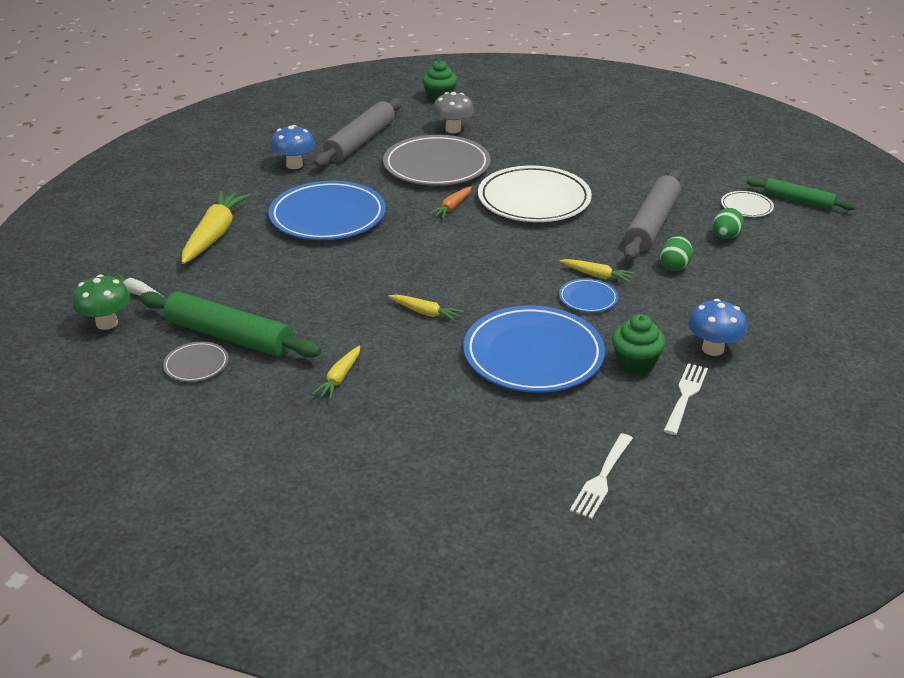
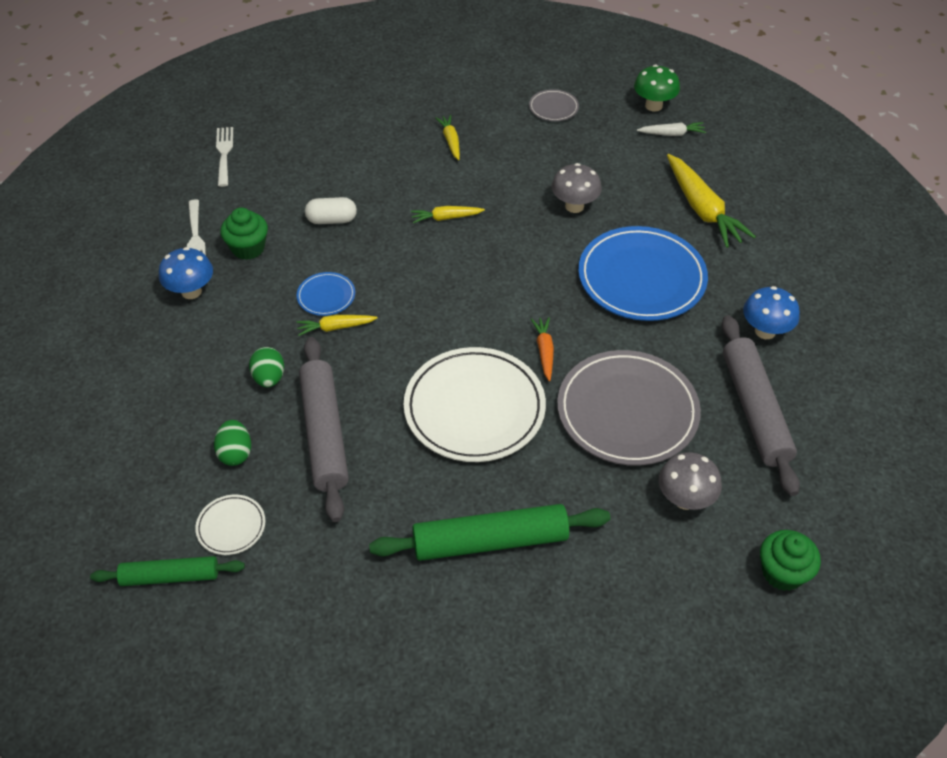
camera: 145 degrees right, 15 degrees up
(229, 336) = (561, 134): green rolling pin -> green rolling pin (490, 540)
(306, 276) = (574, 206): none -> grey mushroom
(533, 355) = (332, 220): blue plate -> white capsule

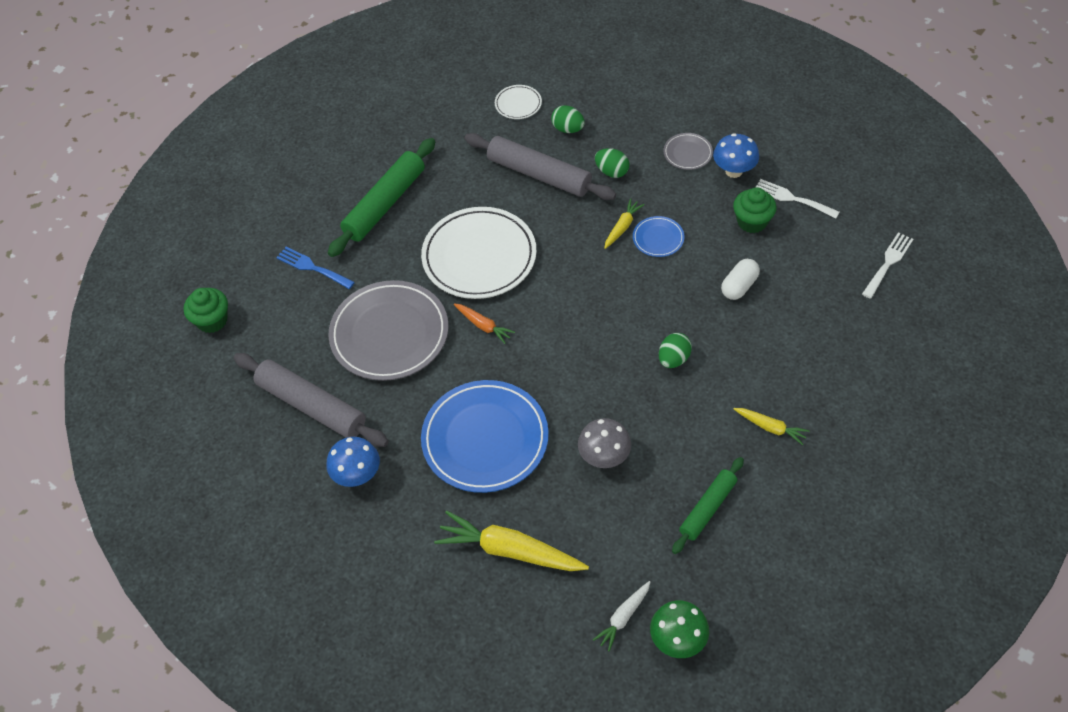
camera: 135 degrees right, 5 degrees up
(170, 576) = (513, 68): green rolling pin -> green rolling pin (708, 508)
(224, 153) = (888, 263): white fork -> white fork turned 90 degrees counterclockwise
(446, 218) = (673, 359): yellow carrot -> green egg
(553, 108) = (749, 546): grey plate -> grey plate (687, 153)
(631, 538) = (312, 267): none -> blue fork
(685, 499) = (303, 313): grey mushroom -> none

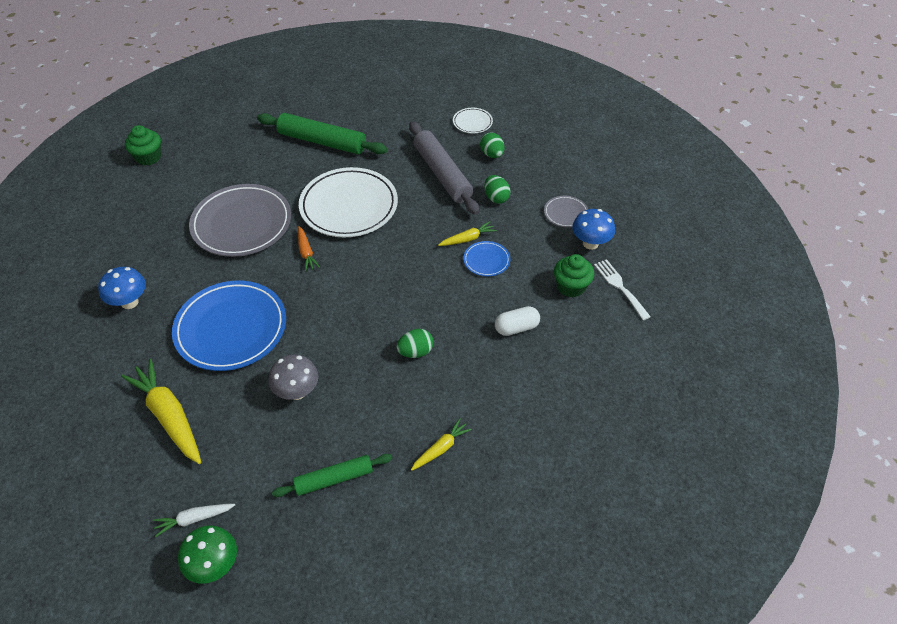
camera: 30 degrees right, 5 degrees down
(311, 406) = (149, 242): grey rolling pin -> none
(312, 267) = (238, 157): blue fork -> none
(385, 204) = (322, 142): green rolling pin -> green rolling pin turned 45 degrees clockwise
(770, 427) = (441, 448): yellow carrot -> yellow carrot turned 105 degrees counterclockwise
(888, 263) = (658, 378): white fork -> none

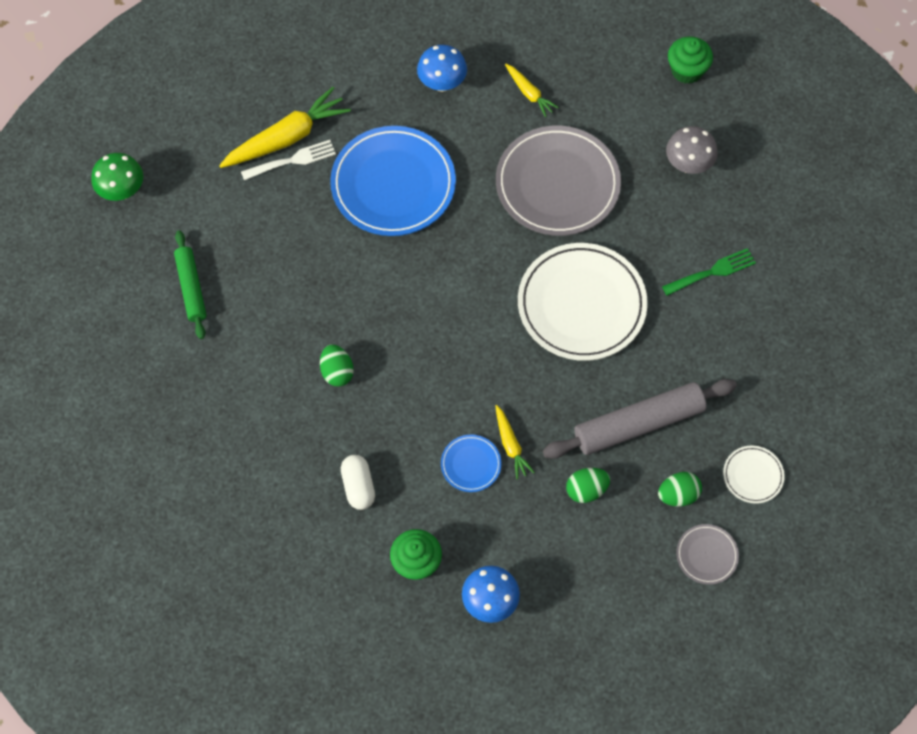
camera: 95 degrees right, 15 degrees up
(194, 519) = (170, 170): white carrot -> none
(297, 392) = (300, 252): grey mushroom -> grey mushroom (688, 164)
(306, 252) = (503, 256): orange carrot -> none
(322, 142) = (712, 272): green rolling pin -> green fork
(441, 448) = (209, 389): yellow carrot -> yellow carrot (529, 93)
(566, 213) = (550, 579): grey plate -> grey plate (706, 555)
(620, 287) = (409, 624): white fork -> white fork (292, 160)

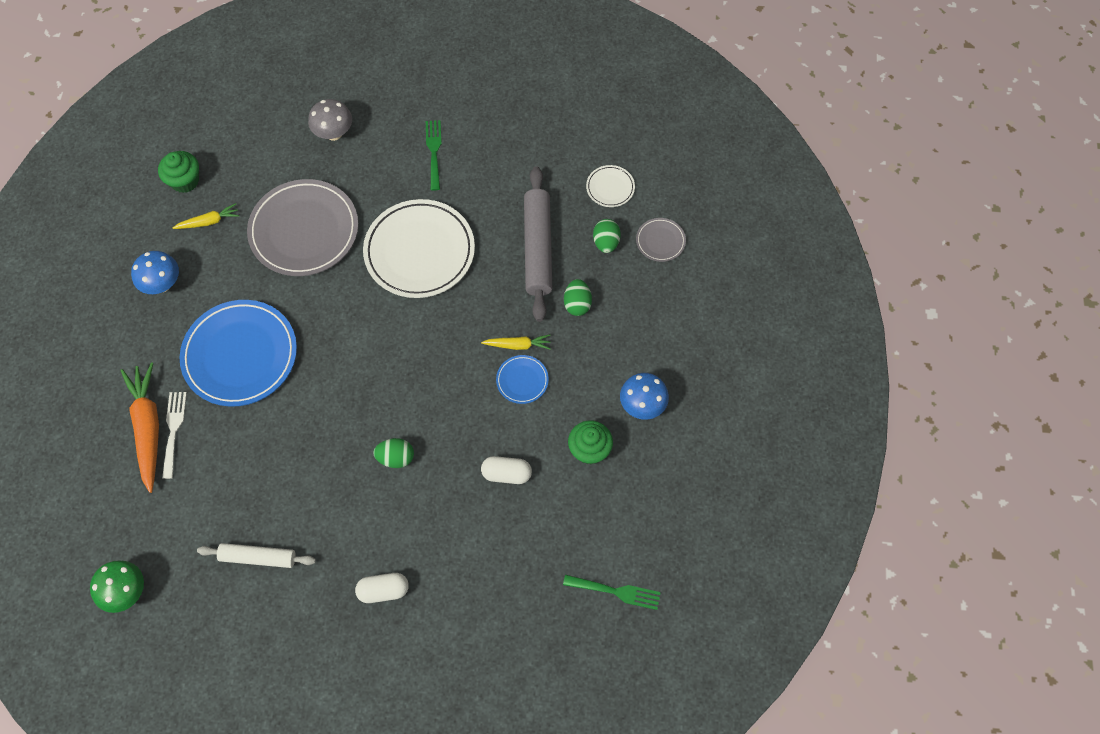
camera: 70 degrees left, 0 degrees up
(191, 288) = (258, 557): green rolling pin -> white rolling pin
(195, 414) = (383, 590): none -> white capsule
(267, 643) = (616, 591): none -> green fork
(287, 137) = (148, 428): yellow carrot -> orange carrot
(687, 70) = (250, 103): green cupcake -> green cupcake (185, 181)

